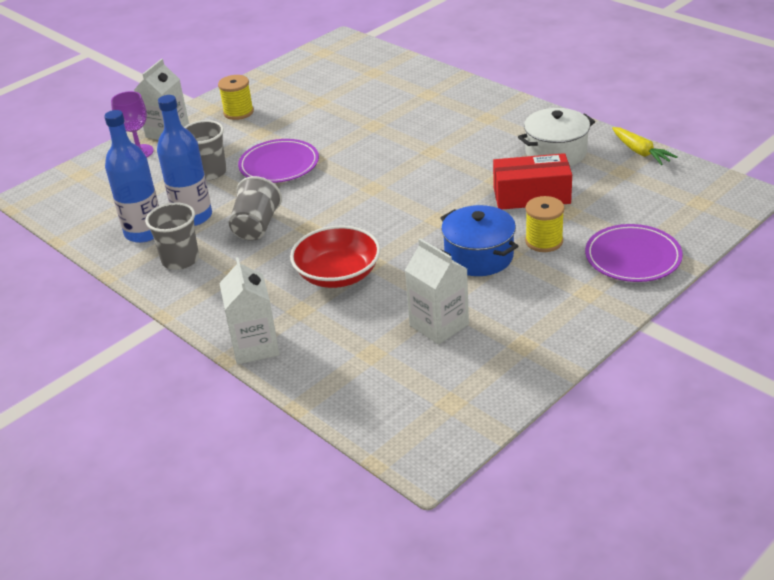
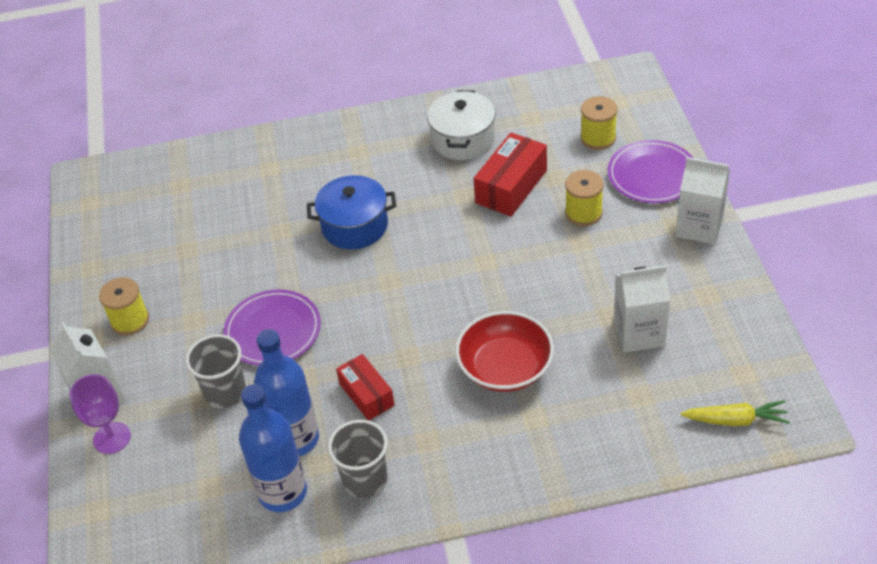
camera: 55 degrees left, 10 degrees up
(255, 346) = (561, 475): white carton -> white carton (699, 227)
(256, 226) = (366, 395): grey cup -> red box
(479, 256) = (567, 262): blue pot -> blue pot (355, 226)
(640, 152) = (516, 93): yellow carrot -> yellow carrot (735, 420)
(641, 211) = (598, 138): none -> yellow spool

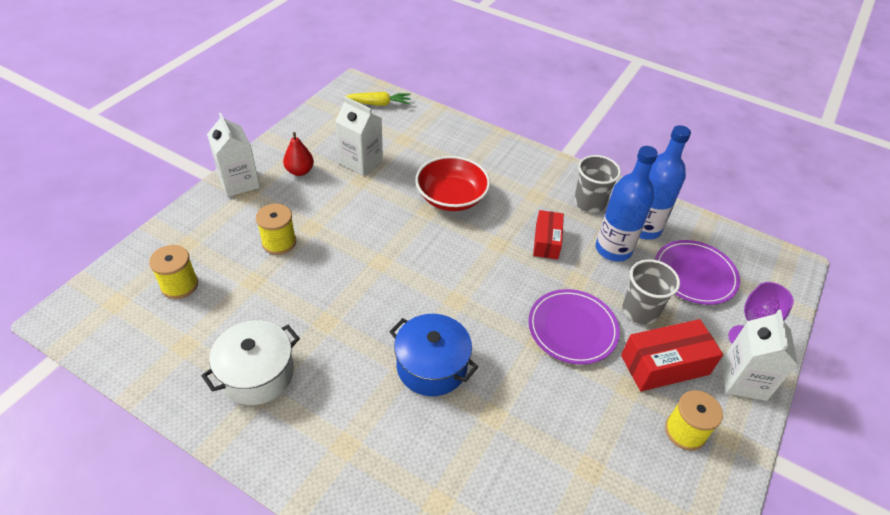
camera: 145 degrees left, 0 degrees up
(511, 186) = (288, 300): red box -> red box (665, 365)
(652, 175) = (202, 230): purple plate -> purple plate (694, 274)
(672, 277) = (300, 171): none -> red pear
(735, 420) = (379, 104): yellow carrot -> yellow carrot turned 135 degrees clockwise

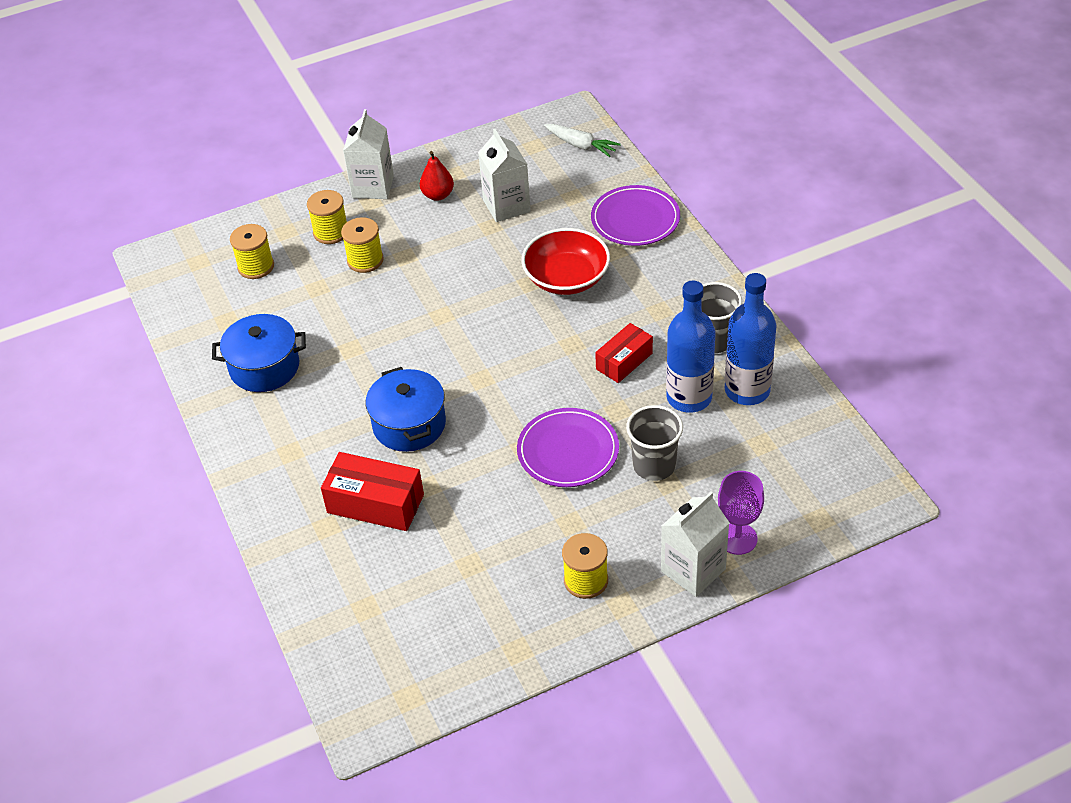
camera: 40 degrees right, 0 degrees up
(230, 230) = (331, 232): none -> yellow spool
(257, 374) = (264, 367): white pot -> blue pot
(379, 104) = (581, 145): yellow carrot -> white carrot
(665, 365) = (626, 521): red box -> red box (375, 504)
(694, 274) = (753, 459): purple plate -> purple plate (635, 219)

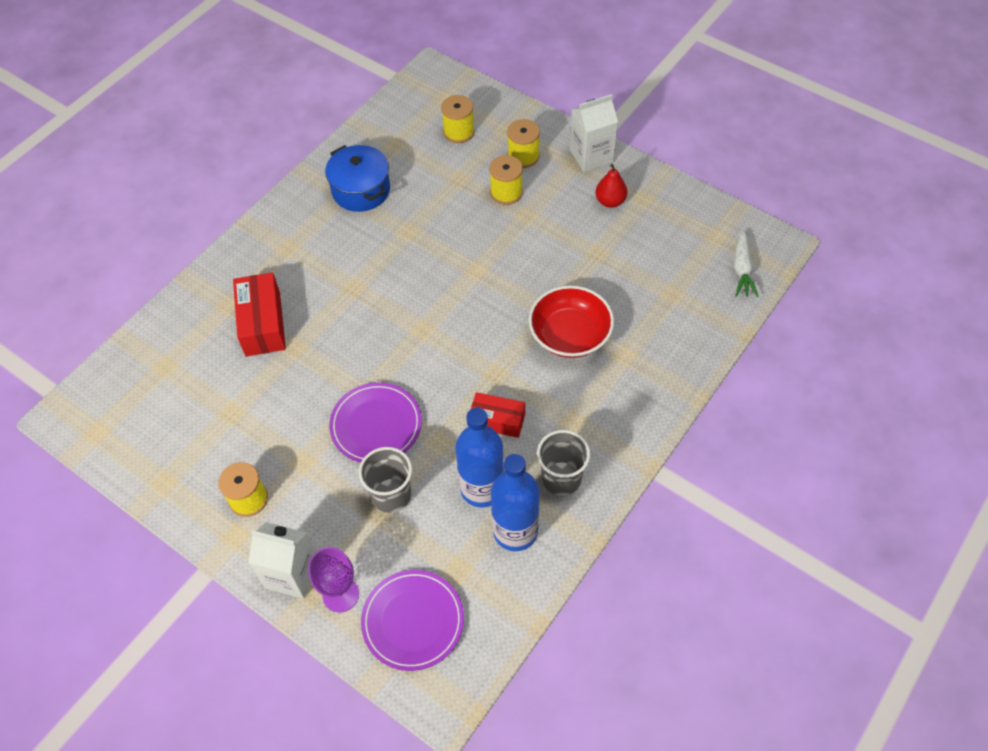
camera: 60 degrees right, 10 degrees up
(409, 424) = (350, 306): blue pot -> none
(506, 206) = (628, 253): white carton -> none
(635, 219) = (675, 352): purple plate -> purple plate (413, 621)

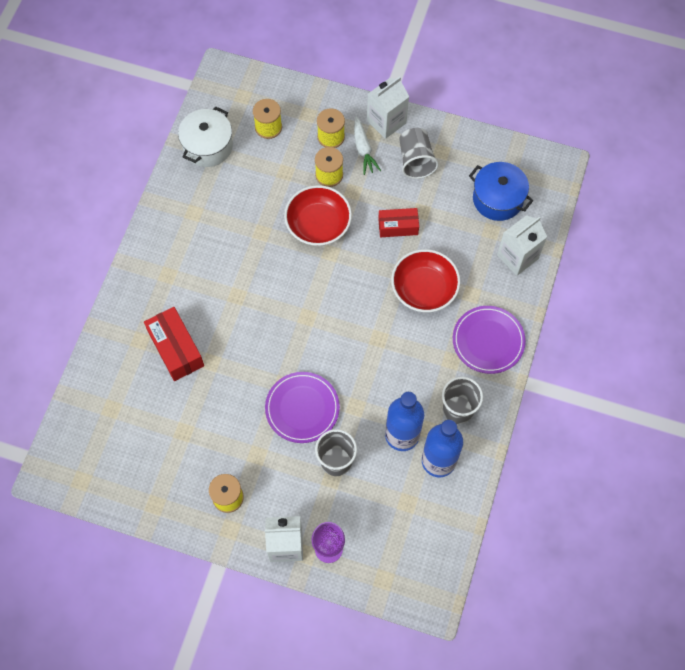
camera: 20 degrees left, 10 degrees up
(361, 190) = (207, 205): blue pot -> blue pot (498, 199)
(386, 135) = (208, 146): none -> white pot
(413, 621) = (389, 551): purple plate -> purple plate (488, 341)
(474, 238) = (318, 224): none -> red bowl
(497, 421) = (394, 377): red box -> red box (398, 227)
(610, 201) = (416, 161): red pear -> grey cup
(695, 329) = (517, 257): none -> white carton
(742, 269) = (537, 195): white carrot -> white carrot (363, 149)

